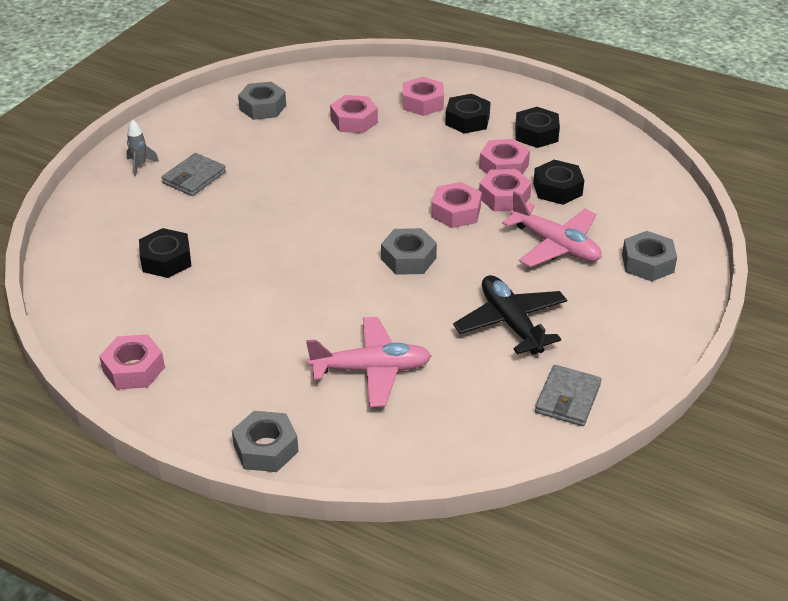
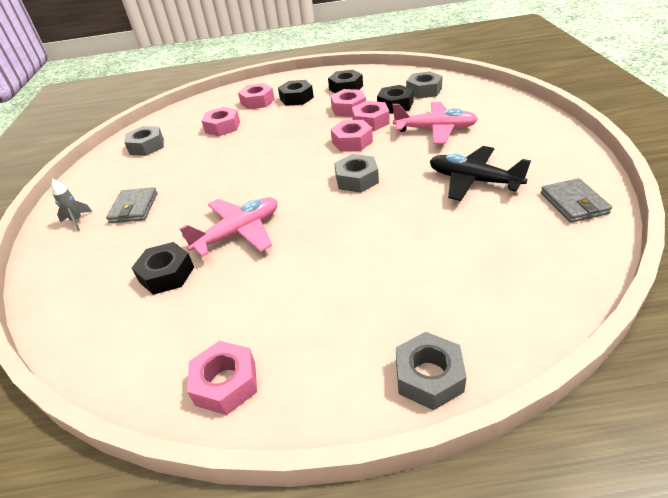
camera: 30 degrees left, 0 degrees up
(371, 370) = (427, 260): pink plane -> pink plane (238, 233)
(647, 263) = (497, 114): grey nut -> grey nut (424, 90)

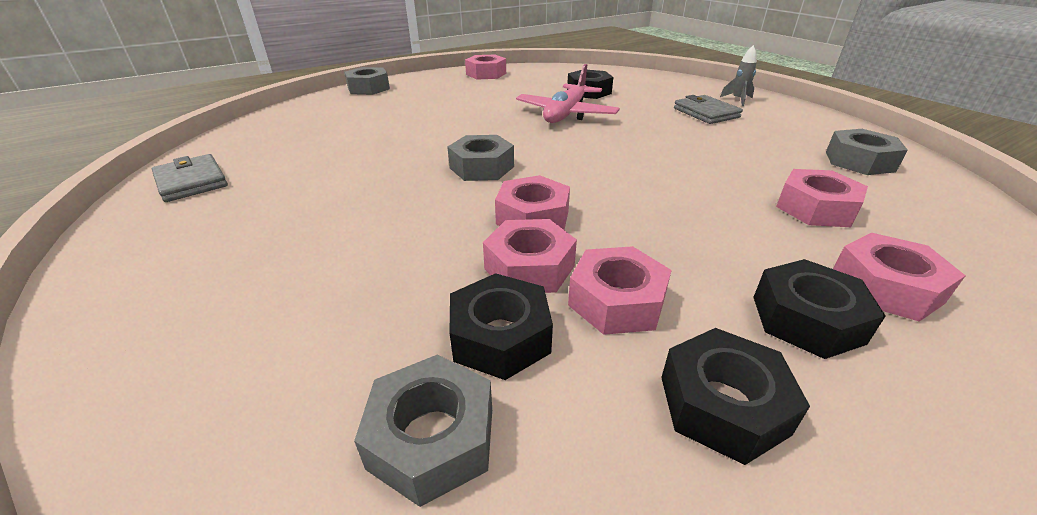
camera: 150 degrees right, 5 degrees down
(435, 130) = (377, 267): pink plane -> none
(473, 181) = (316, 188): black plane -> none

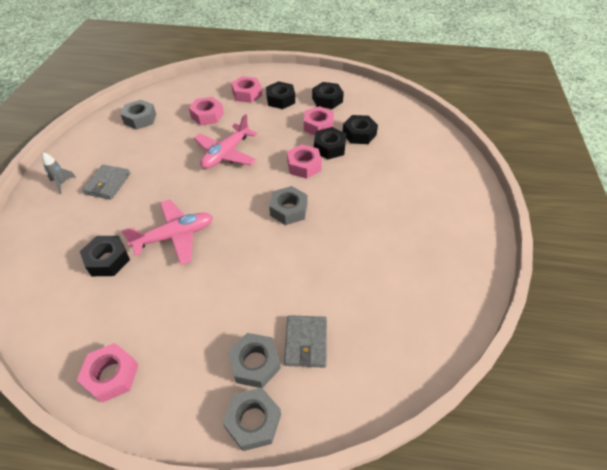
camera: 140 degrees left, 15 degrees up
(191, 182) = (450, 294): grey wallet -> grey wallet (306, 342)
(432, 438) = (392, 124): grey nut -> grey nut (255, 363)
(529, 267) = (329, 147): pink nut -> black nut
(666, 180) = (226, 154): none -> pink plane

